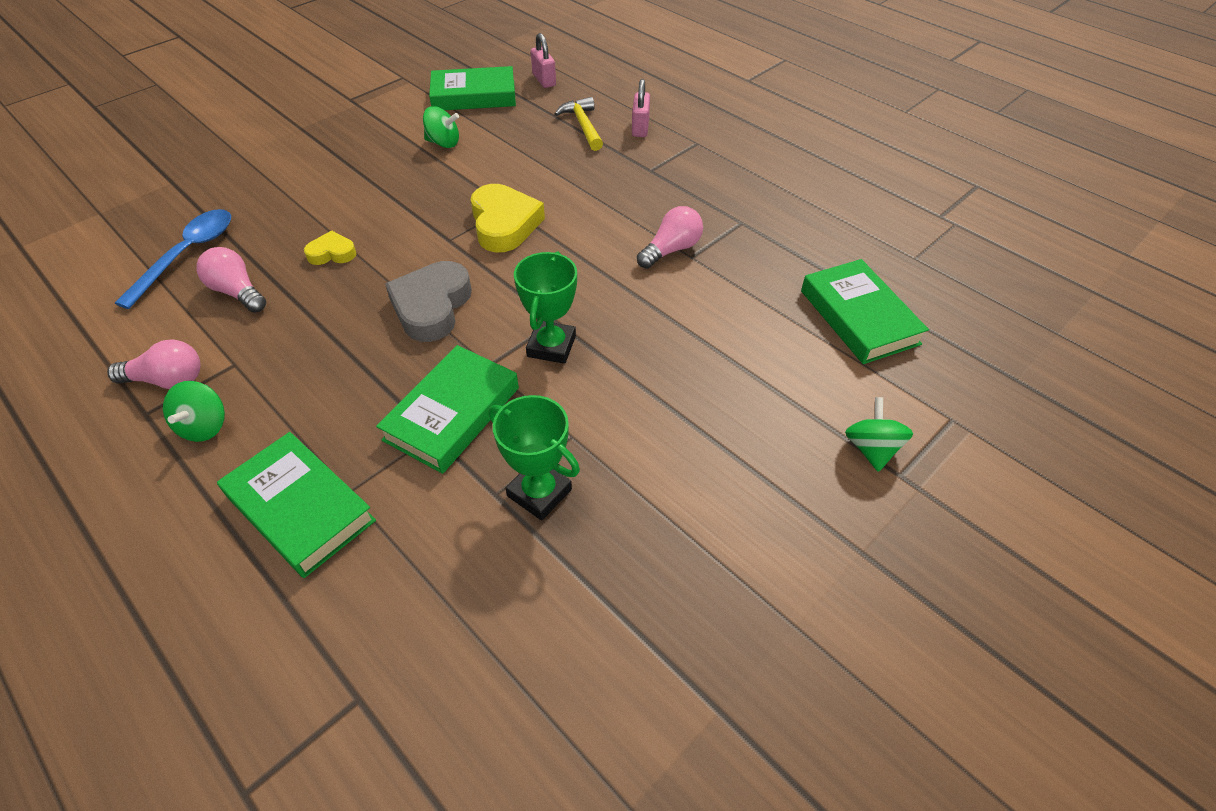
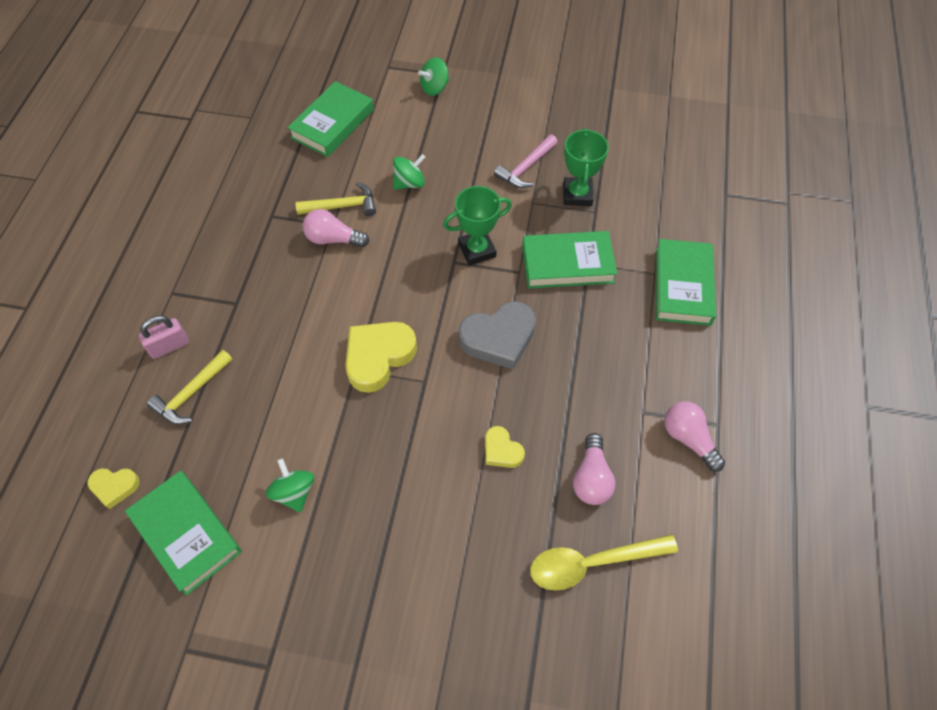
camera: 125 degrees left, 10 degrees up
(188, 254) = (591, 563): blue spoon -> yellow spoon
(204, 426) = (691, 381): green spinning top -> green spinning top (409, 183)
(544, 80) = (114, 487): pink padlock -> yellow heart
(634, 465) = (526, 168): none -> pink hammer
(712, 273) = (342, 206): none -> yellow hammer

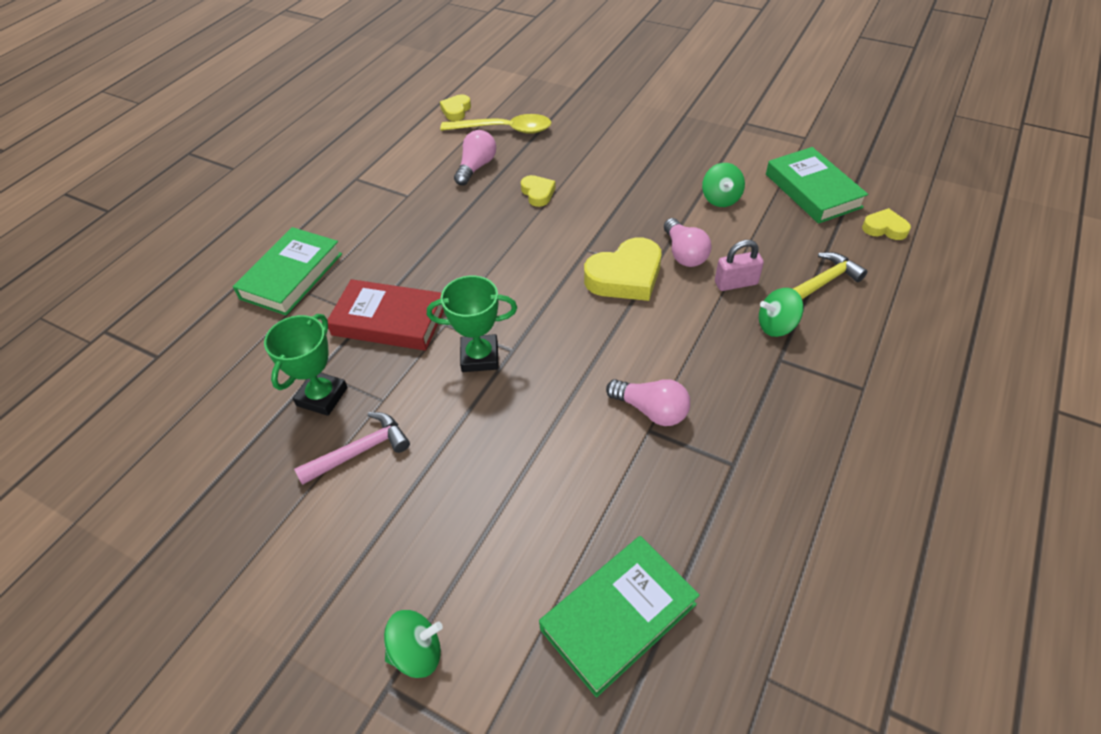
camera: 160 degrees left, 10 degrees down
(169, 346) = (854, 330): pink padlock -> pink padlock (736, 283)
(342, 206) = (631, 454): yellow hammer -> none
(409, 183) = (528, 467): green spinning top -> green spinning top (776, 326)
(499, 338) = (500, 269): grey heart -> none
(567, 264) = (389, 320): green book -> red book
(678, 591) = (456, 111): none -> yellow heart
(688, 439) = (385, 174): pink light bulb -> pink light bulb (684, 253)

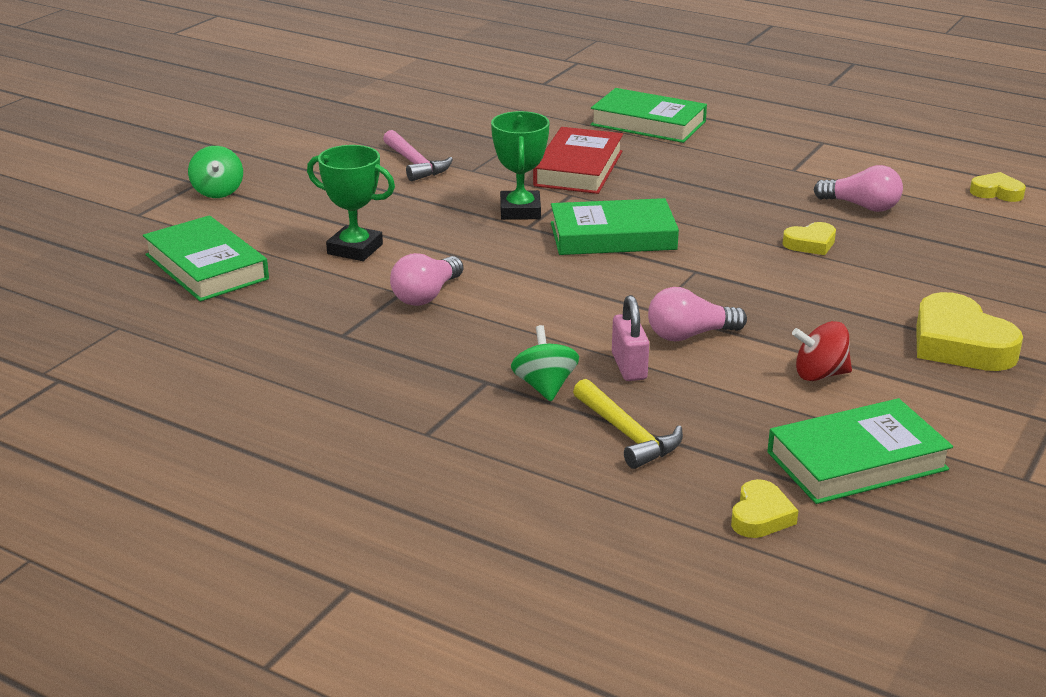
camera: 90 degrees right, 20 degrees down
(322, 396) = (482, 146): green trophy -> green trophy (355, 249)
(504, 130) = (958, 224): yellow spoon -> none
(529, 295) = (613, 236): none -> green book
(625, 276) = (644, 293): yellow heart -> yellow heart (959, 344)
(720, 199) = (820, 374): green spinning top -> red spinning top

